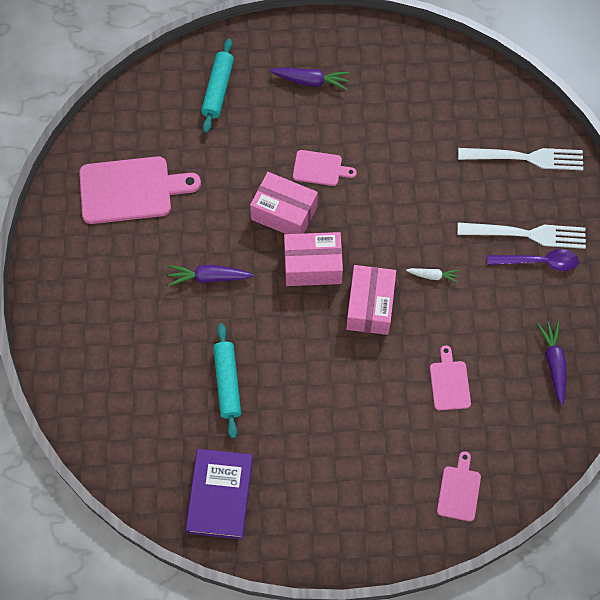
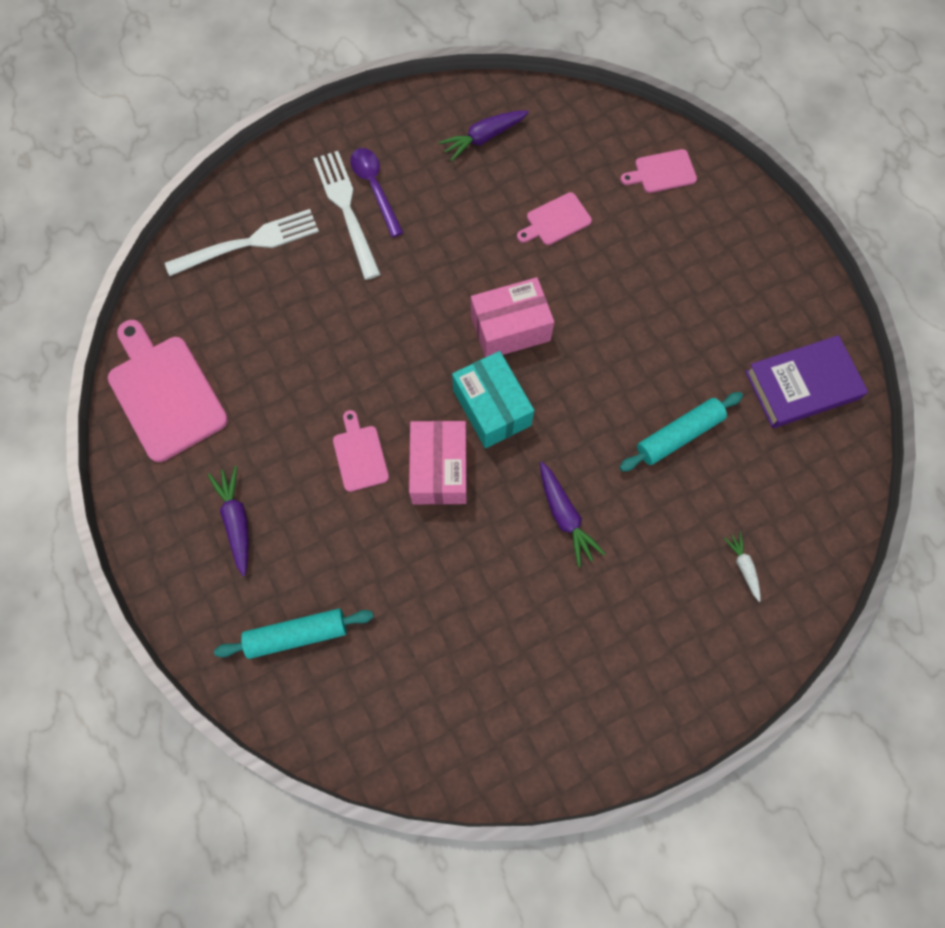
camera: 115 degrees left, 5 degrees up
(131, 190) = (495, 674): pink cutting board -> pink cutting board (165, 393)
(313, 266) = (492, 408): pink box -> turquoise box
(433, 276) = (442, 281): white carrot -> white carrot (743, 566)
(525, 158) = (248, 243): white fork -> white fork turned 90 degrees clockwise

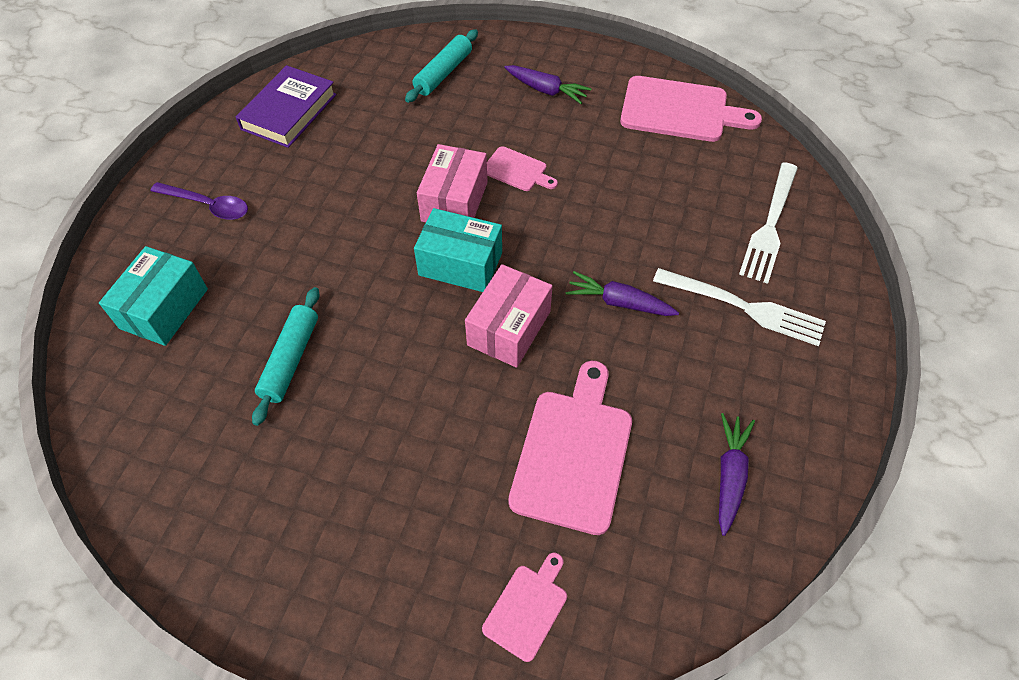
camera: 135 degrees right, 15 degrees down
(375, 188) = (749, 343): purple spoon -> purple spoon (208, 205)
(439, 469) = (454, 201): pink box -> pink box turned 60 degrees clockwise
(556, 221) = (573, 453): pink cutting board -> pink cutting board, size x1.91
(565, 516) = (334, 240): purple carrot -> purple carrot (619, 302)
(743, 566) = (164, 308): white carrot -> turquoise box
(802, 385) = (202, 494): purple book -> purple book (289, 112)

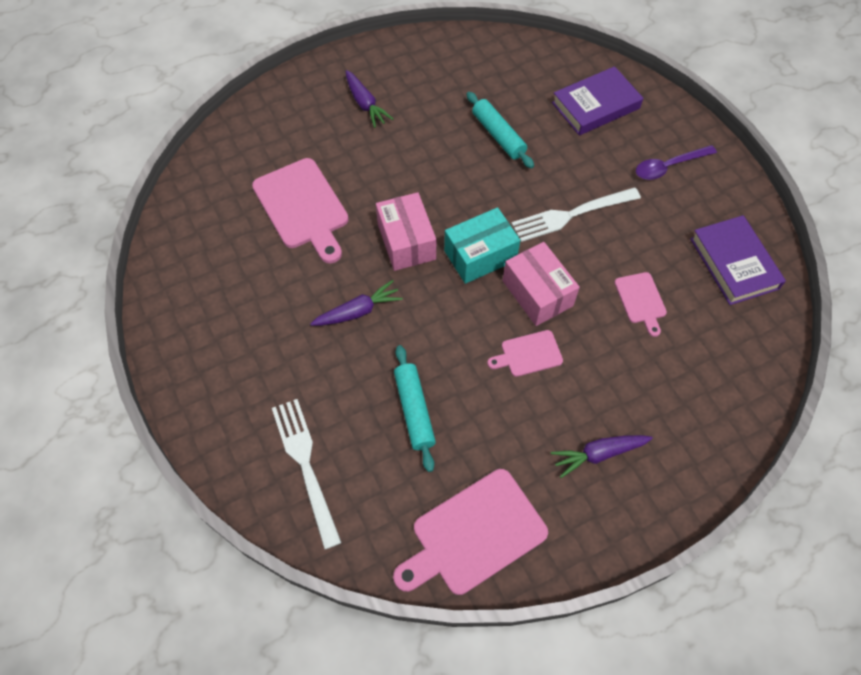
camera: 135 degrees right, 5 degrees up
(164, 308) = (596, 105): turquoise box -> purple book
(443, 73) = (692, 396): turquoise rolling pin -> turquoise rolling pin (414, 410)
(527, 608) = (262, 133): pink cutting board -> pink cutting board (641, 300)
(729, 475) = (208, 260): purple carrot -> purple carrot (365, 104)
(744, 307) = (275, 375): white fork -> white fork (571, 215)

